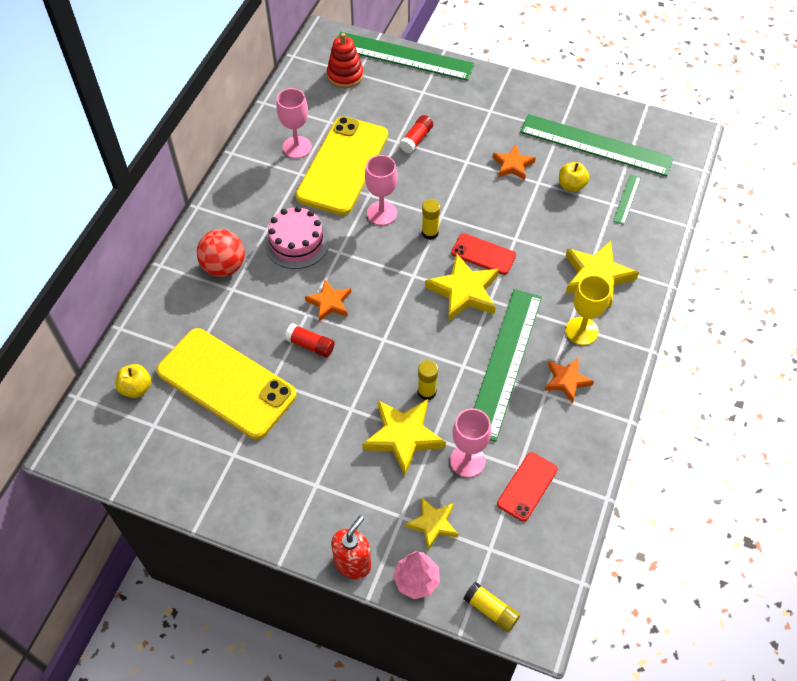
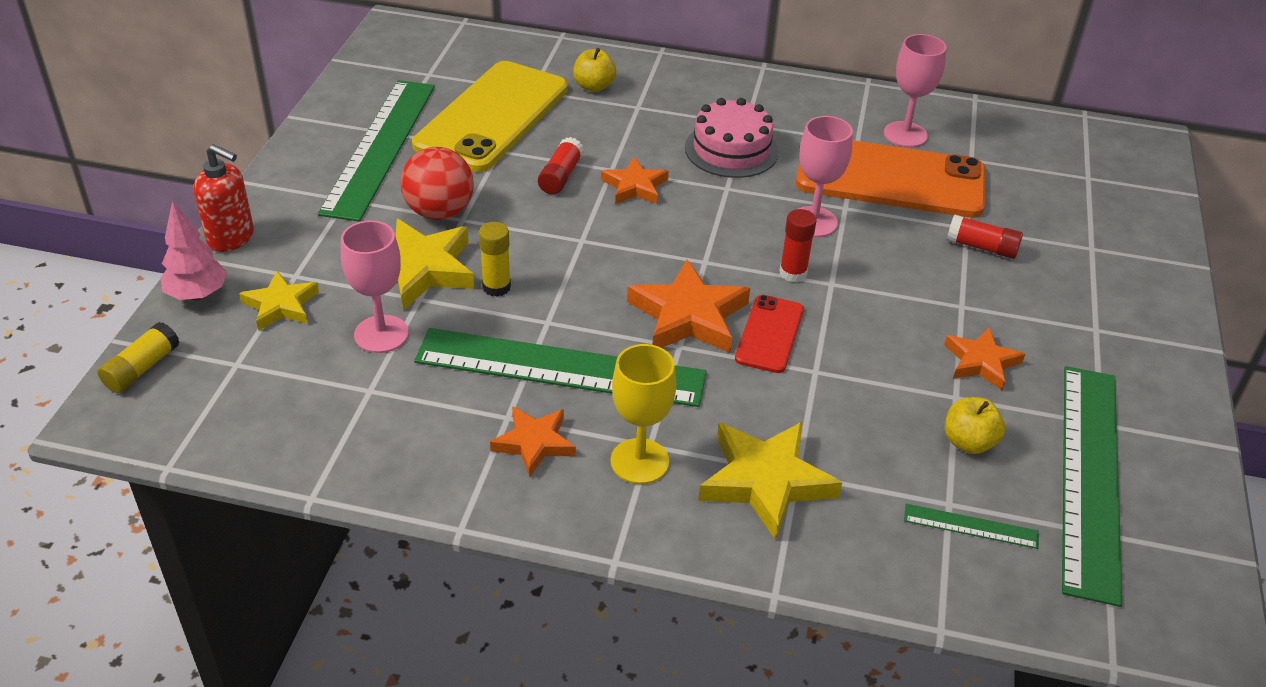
camera: 80 degrees right, 15 degrees down
(136, 388) = (478, 56): yellow apple -> yellow apple (594, 86)
(224, 266) = (672, 97): red ball -> red ball (439, 212)
(342, 165) = (890, 178): yellow phone -> orange phone
(345, 75) = (1076, 166): red stacking toy -> none
(403, 56) = (1159, 221): green ruler -> green ruler (380, 147)
(430, 233) = (793, 273): yellow glue stick -> red glue stick
(464, 291) = (688, 316): yellow star -> orange star
(527, 486) = (336, 400): red phone -> none

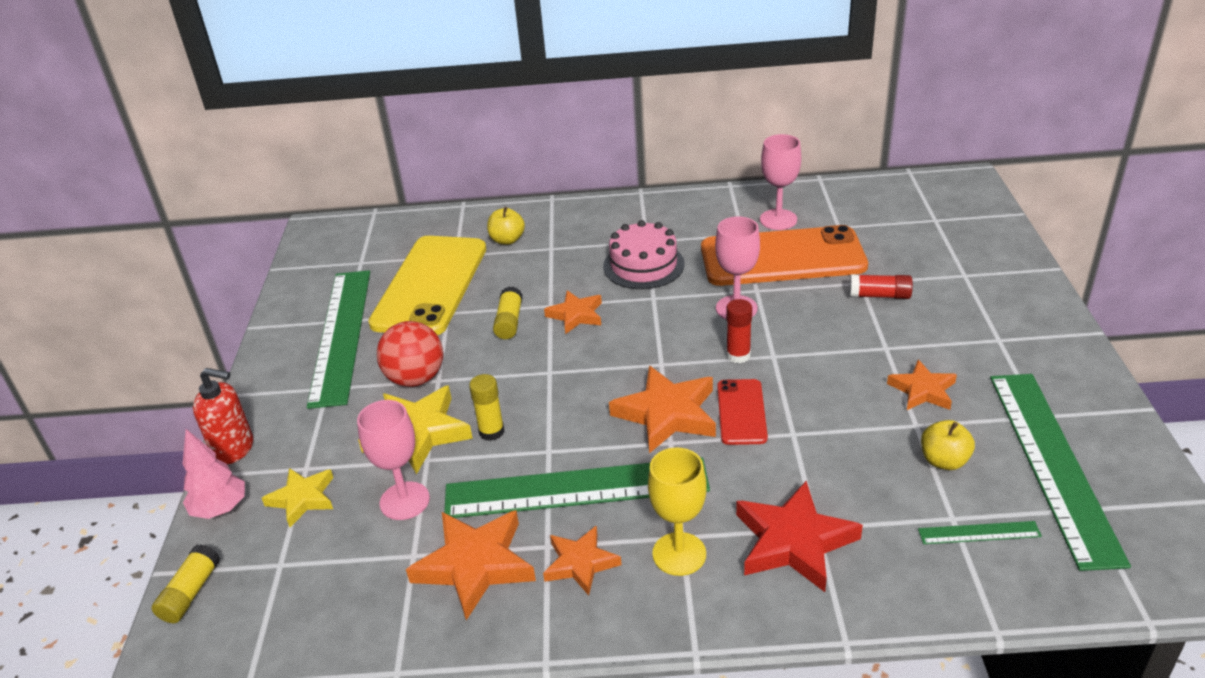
camera: 10 degrees left, 5 degrees down
(427, 416) = (475, 565): none -> orange star
(560, 176) = (509, 322): red glue stick -> yellow glue stick
(766, 481) = (794, 542): yellow star -> red star

